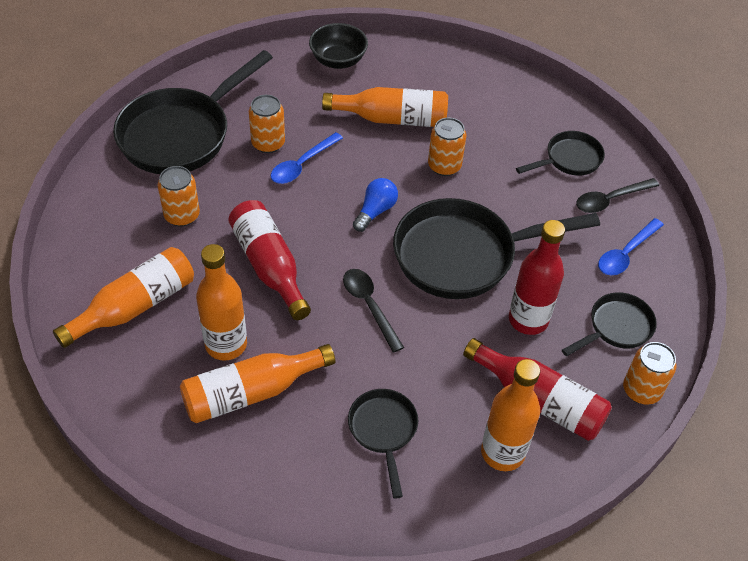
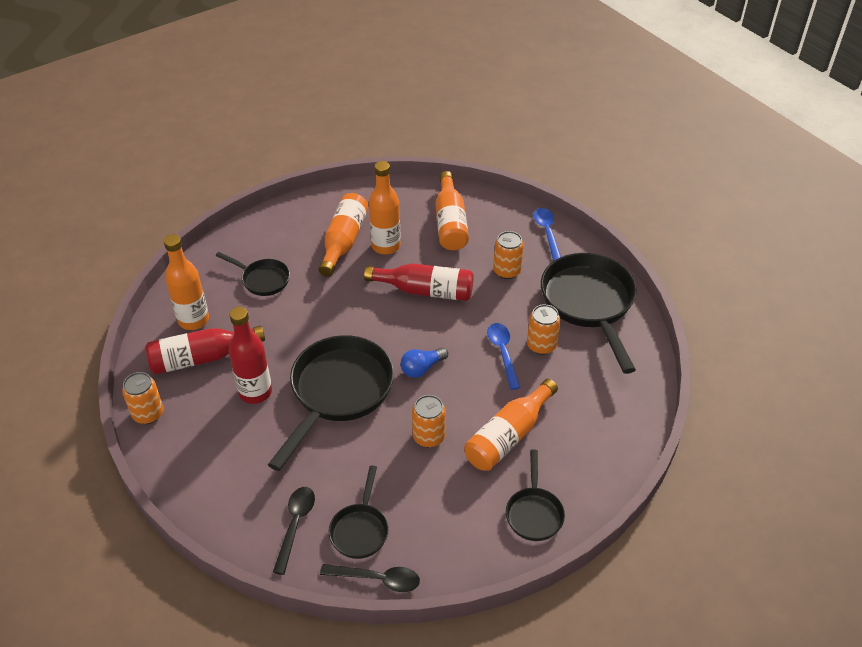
camera: 130 degrees right, 5 degrees down
(338, 60) = (610, 441): black bowl -> none
(369, 306) = (348, 320): black spoon -> black spoon (377, 579)
(375, 211) = (422, 368): blue light bulb -> blue light bulb turned 75 degrees clockwise
(616, 327) = (198, 436): black pan -> black pan (534, 513)
(626, 253) = (242, 492): blue spoon -> blue spoon (547, 233)

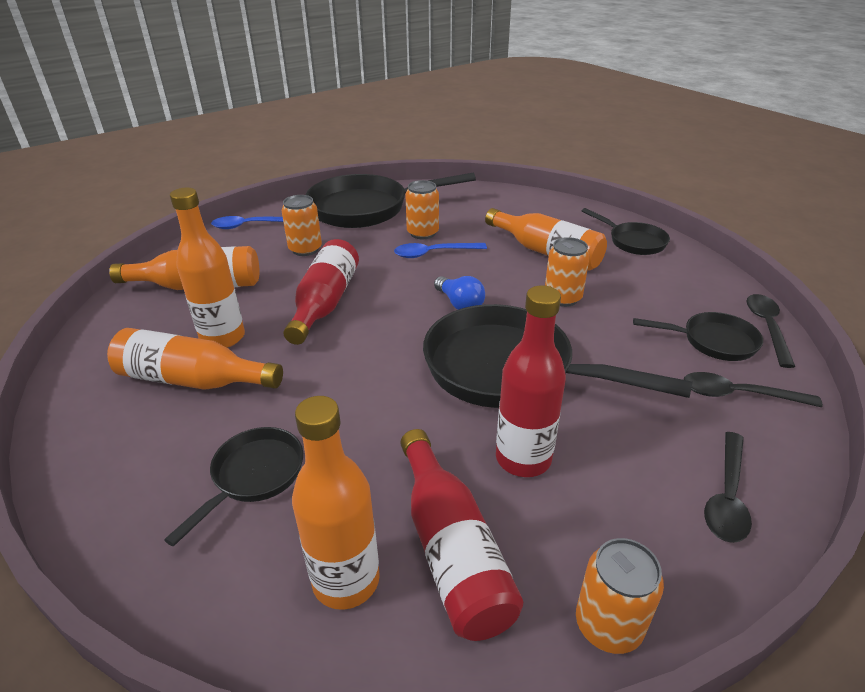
camera: 90 degrees left, 10 degrees down
(209, 486) = (726, 496): none -> black spoon
(534, 513) = (633, 241): black pan -> black pan turned 45 degrees clockwise

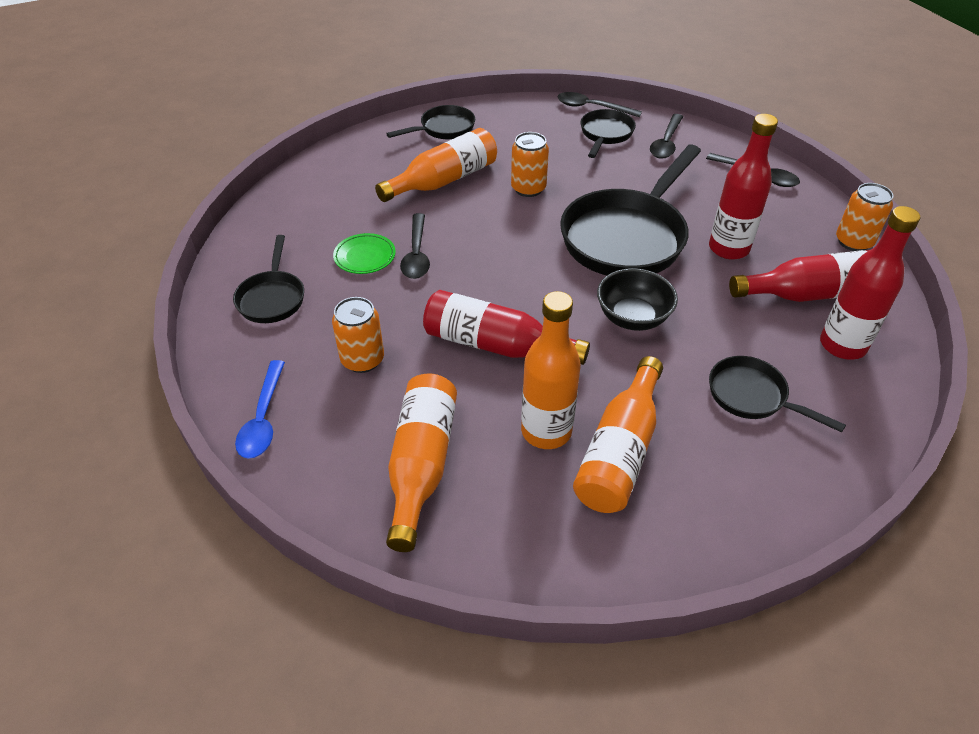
camera: 80 degrees left, 10 degrees up
(346, 580) = (842, 345): orange bottle -> red bottle
(366, 209) = (272, 298): black pan -> black pan, size x0.51
(373, 380) = (632, 317): none -> black bowl
(422, 233) = (365, 257): orange can -> green plate
(433, 253) = (416, 254): blue spoon -> black spoon
(459, 304) = (522, 250): blue light bulb -> none

